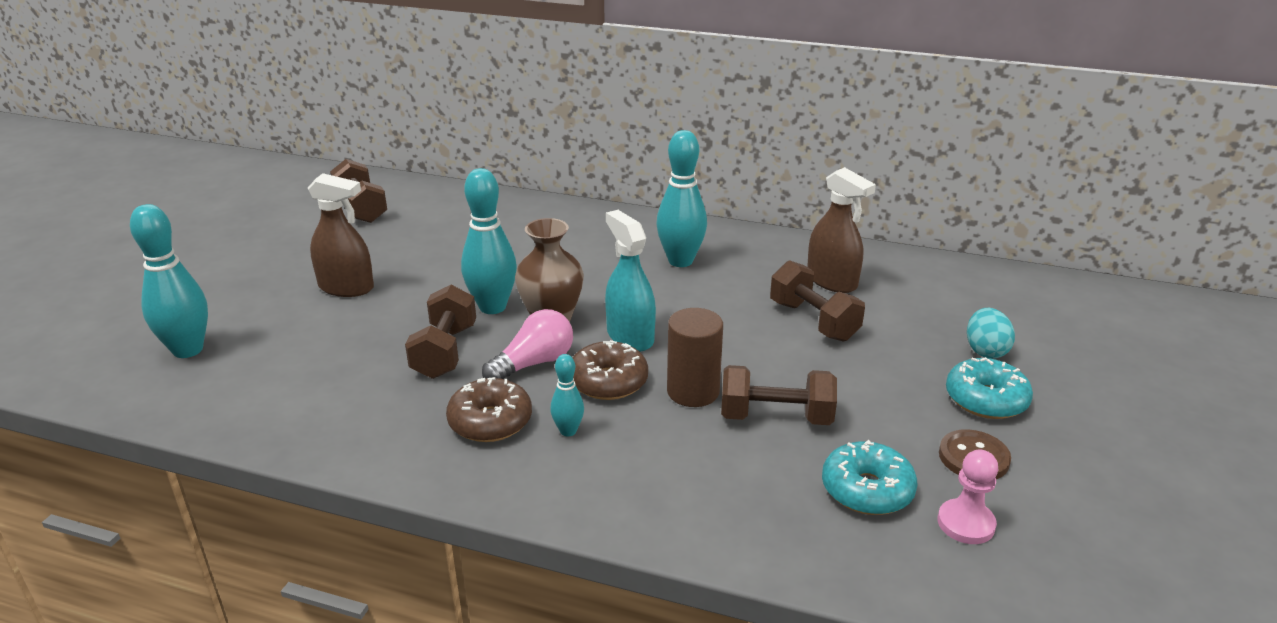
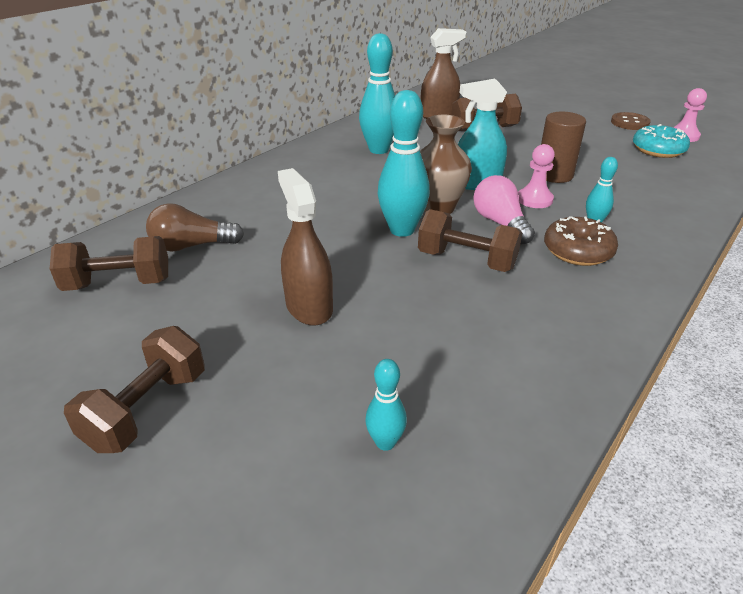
camera: 70 degrees left, 5 degrees up
(188, 350) = (385, 442): turquoise bowling pin -> turquoise bowling pin, size x0.51
(346, 287) = (309, 307): brown spray bottle -> brown spray bottle turned 60 degrees counterclockwise
(424, 219) = (192, 246): none -> brown light bulb
(608, 382) = (534, 199): brown donut -> pink pawn
(775, 417) = (587, 158): brown dumbbell -> brown dumbbell (147, 409)
(985, 351) = (533, 99): turquoise egg -> none
(986, 400) = (579, 109): turquoise donut -> none

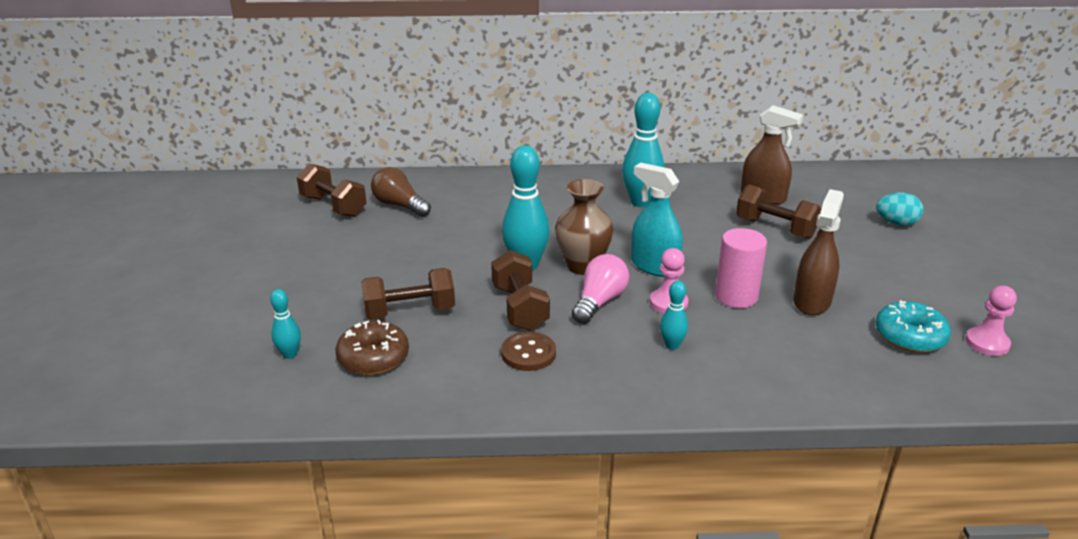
camera: 50 degrees right, 5 degrees down
(147, 409) = (244, 272): brown dumbbell -> brown dumbbell (410, 312)
(309, 307) = (385, 274): brown spray bottle -> brown spray bottle (812, 301)
(527, 100) = (896, 223): none -> turquoise egg
(554, 175) = (736, 296): brown cylinder -> pink cylinder
(577, 251) = (606, 352): brown donut -> brown donut (373, 358)
(629, 123) = (956, 299): brown button -> brown button (528, 353)

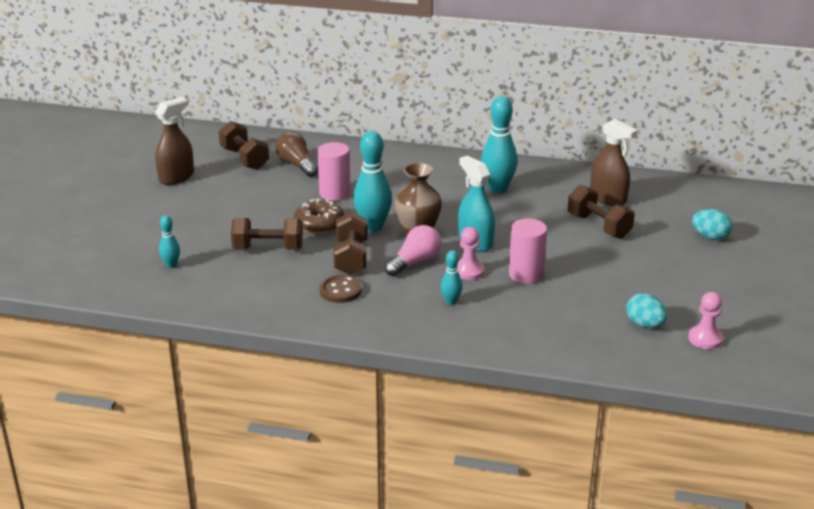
camera: 15 degrees right, 0 degrees up
(373, 358) = (228, 276): brown donut -> brown donut (319, 224)
(460, 232) = (335, 193): none -> pink cylinder
(812, 301) = (585, 287): brown spray bottle -> brown spray bottle (176, 177)
(909, 337) = (645, 325): turquoise donut -> turquoise egg

